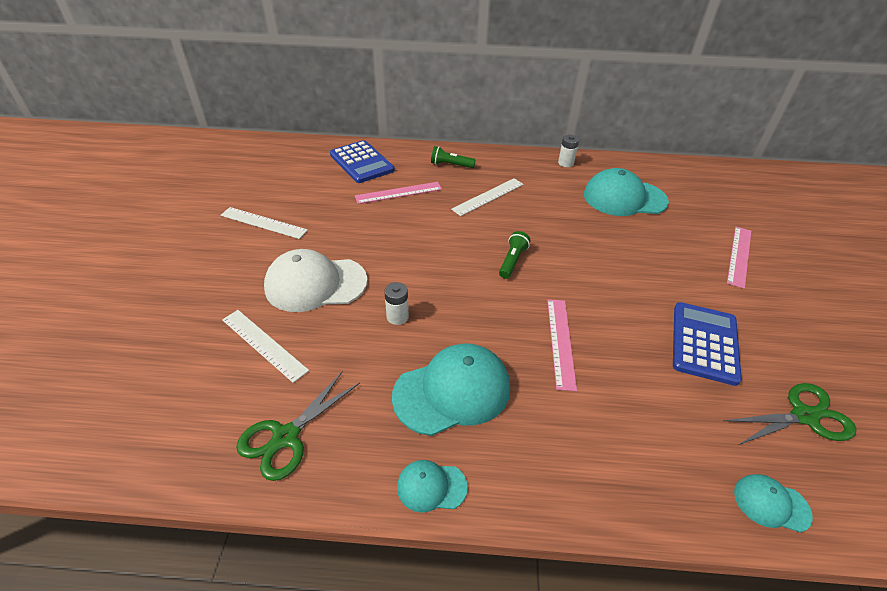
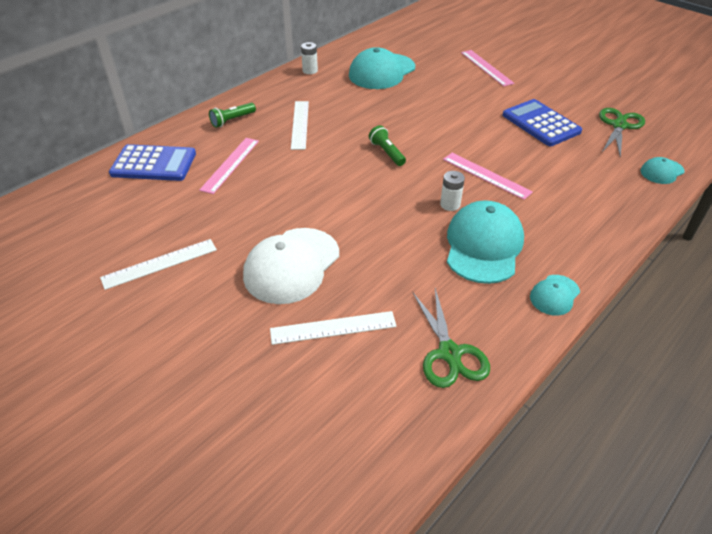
camera: 50 degrees left, 0 degrees up
(397, 317) = (383, 237): white battery -> white battery (450, 204)

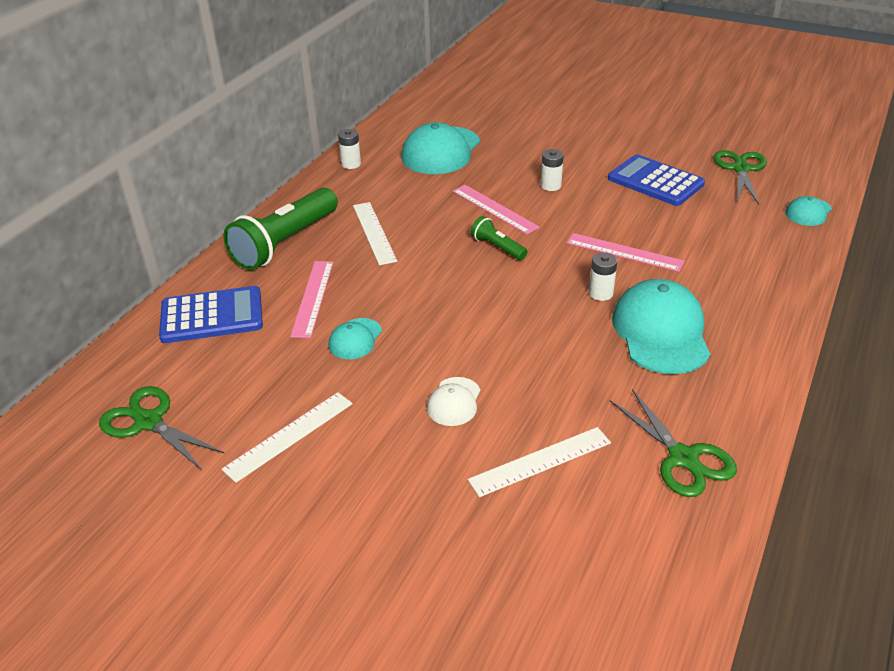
camera: 15 degrees left, 5 degrees down
(71, 231) = (148, 422): none -> green scissors
(232, 120) = (285, 243): green flashlight -> green flashlight, size x2.09
(291, 265) = (454, 402): white cap -> white cap, size x0.50
(453, 112) = (551, 186): none -> white battery
(486, 67) = (562, 126): pink ruler -> pink ruler (494, 209)
(554, 295) = (762, 369): turquoise cap -> turquoise cap (355, 339)

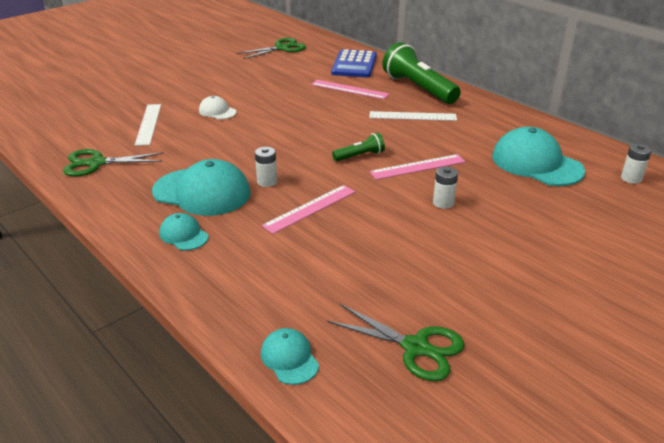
camera: 110 degrees right, 5 degrees down
(289, 435) = (239, 72): white ruler -> none
(351, 164) = (525, 122): white battery -> white battery (631, 178)
(355, 339) = (298, 95): turquoise cap -> turquoise cap (184, 235)
(655, 181) = (419, 268): blue calculator -> none

